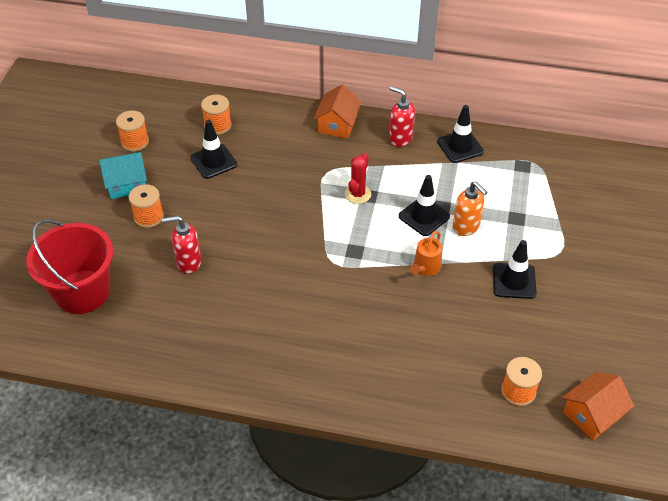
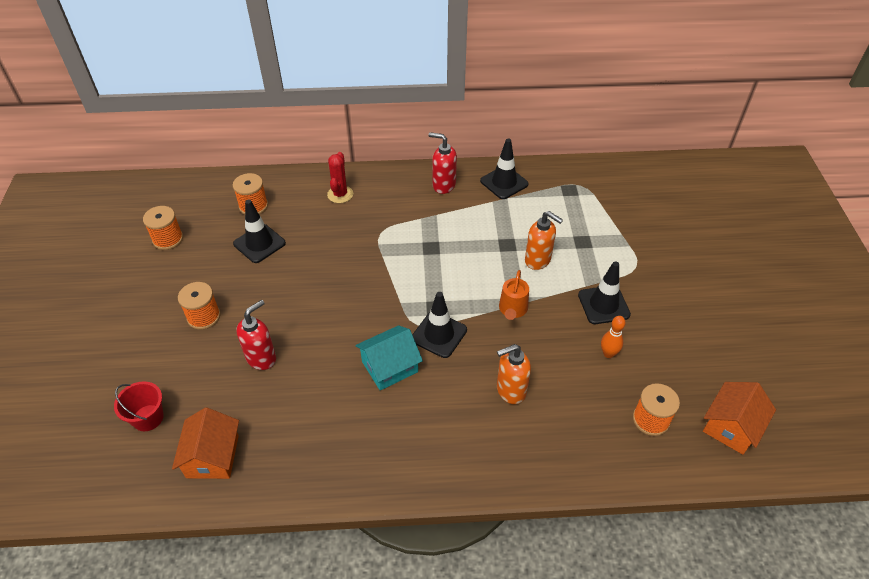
camera: 15 degrees left, 0 degrees up
(82, 292) = (148, 418): red bucket -> red bucket, size x0.48
(127, 184) = (170, 286): turquoise house -> turquoise house (390, 366)
(188, 262) = (261, 358): red soap dispenser -> red soap dispenser turned 150 degrees clockwise
(337, 124) = (377, 183): orange house -> orange house (212, 456)
(357, 194) = (419, 248): red cactus -> red cactus (340, 194)
(398, 338) = (510, 390): none -> orange soap dispenser
(424, 216) = (493, 258): black traffic cone -> black traffic cone (439, 334)
(501, 325) = (608, 353): none -> orange bowling pin

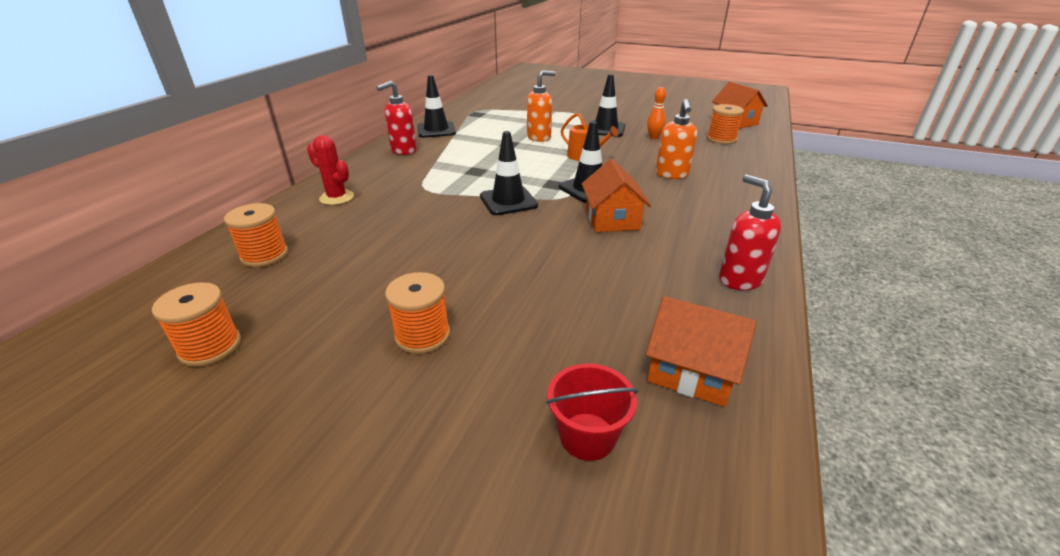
camera: 65 degrees left, 15 degrees down
(259, 243) = (340, 263): black traffic cone -> black traffic cone (508, 201)
(261, 358) = (542, 296): red soap dispenser -> red soap dispenser (739, 280)
(390, 366) = (612, 219): turquoise house -> orange house

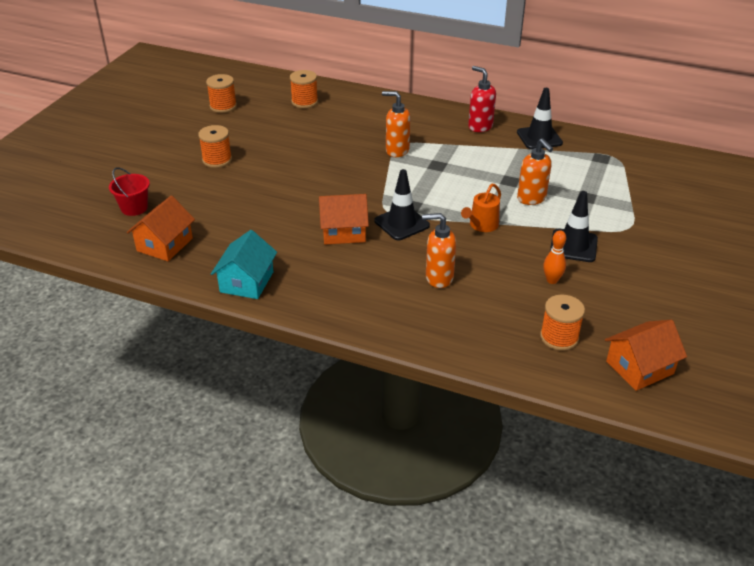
camera: 90 degrees right, 5 degrees up
(337, 198) = (382, 111): red cactus -> none
(439, 190) = (397, 150): none -> orange soap dispenser
(508, 201) = (377, 182): black traffic cone -> none
(739, 280) = (247, 282): red soap dispenser -> turquoise house

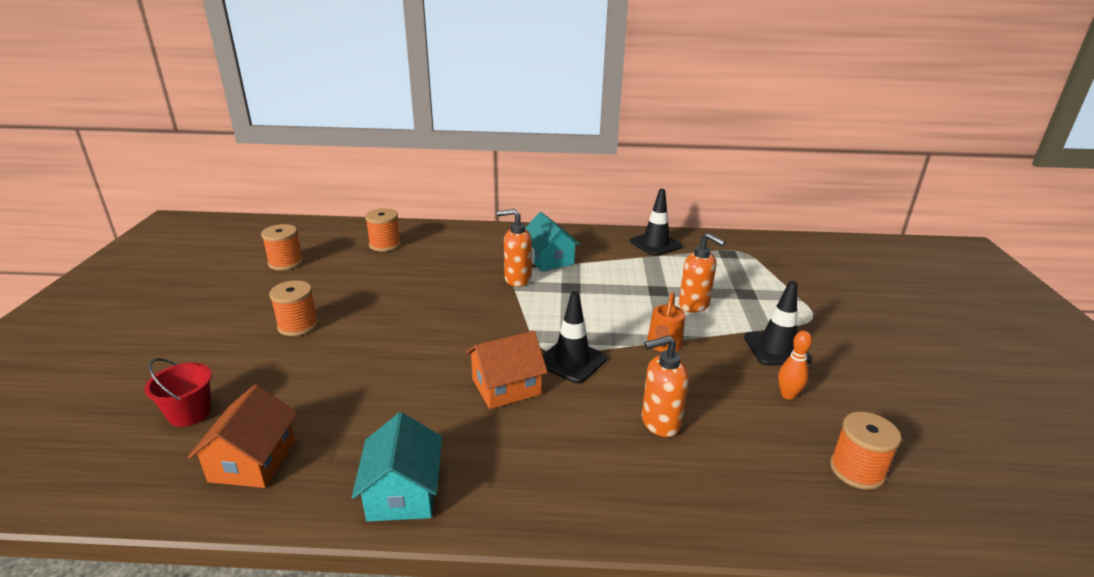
camera: 20 degrees left, 10 degrees down
(433, 137) = (549, 259): none -> turquoise house
(480, 126) = (590, 242): red soap dispenser -> none
(639, 367) = (976, 488): orange house -> none

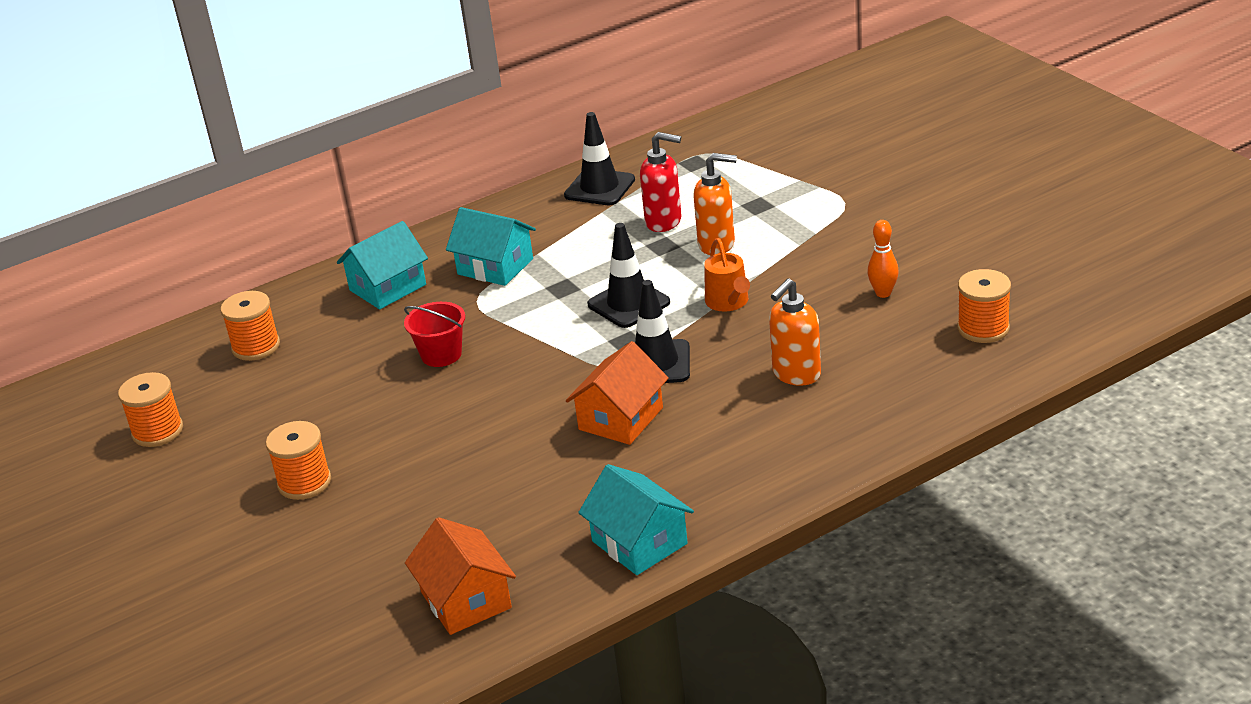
camera: 30 degrees left, 5 degrees up
(190, 413) = (331, 608): red bucket -> red bucket (441, 355)
(482, 245) = (388, 287): none -> turquoise house
(517, 279) = (488, 308): orange soap dispenser -> none
(674, 277) = (664, 222): none -> red soap dispenser
(776, 348) = (837, 252): black traffic cone -> black traffic cone (628, 303)

